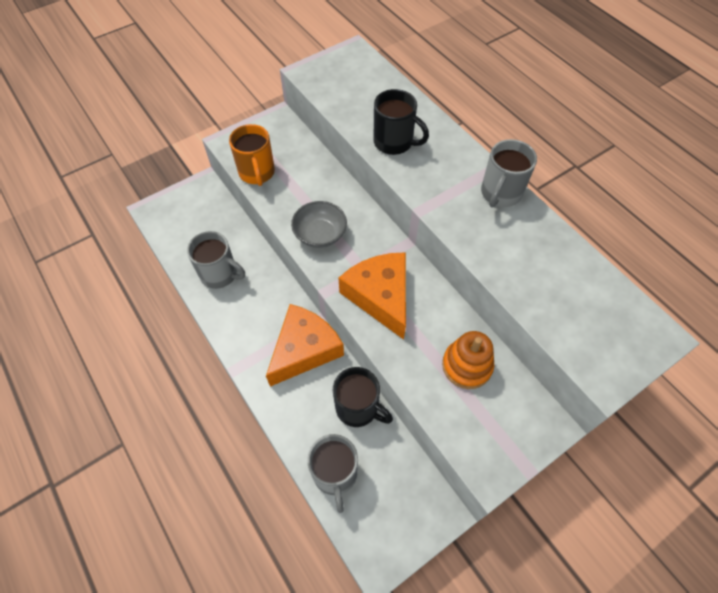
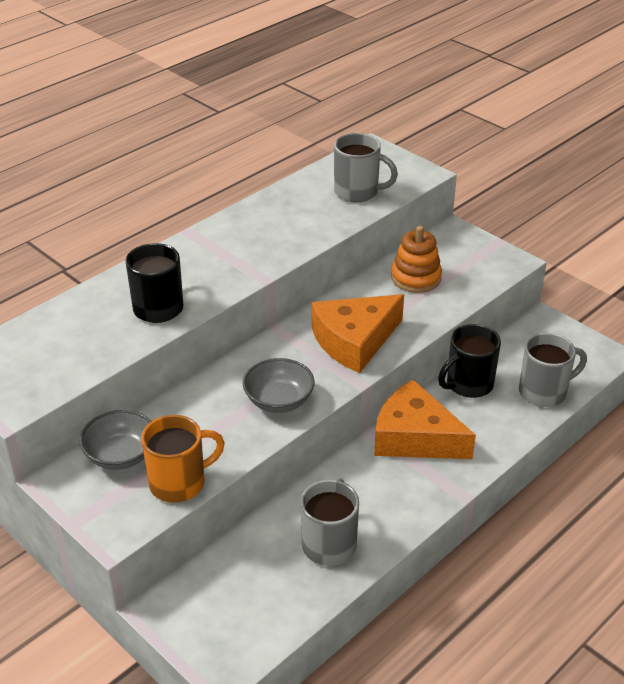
camera: 100 degrees left, 20 degrees down
(290, 146) = (121, 455): none -> grey bowl
(358, 408) = (468, 384): black mug -> black mug turned 150 degrees counterclockwise
(500, 193) = (229, 228): grey mug -> grey mug (357, 192)

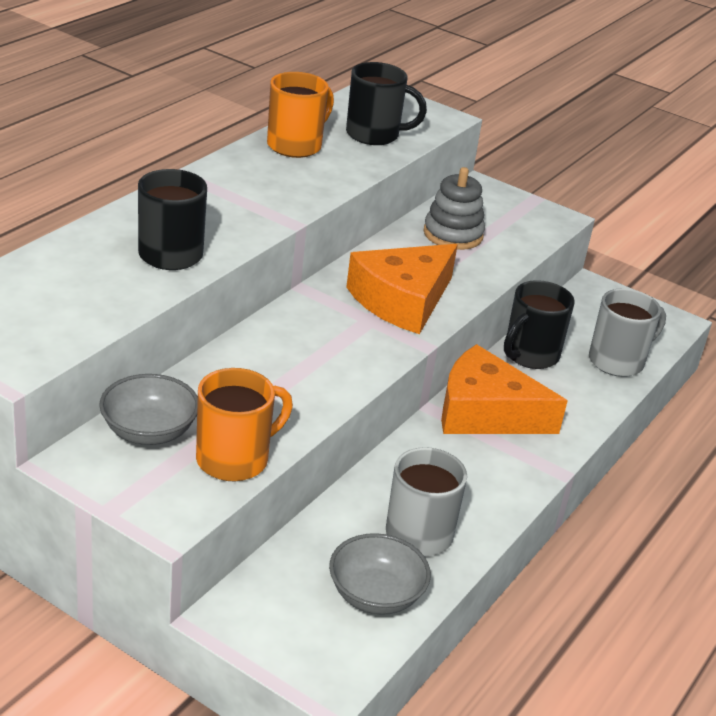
camera: 15 degrees left, 5 degrees down
(279, 400) = (331, 365): grey bowl -> grey bowl (375, 595)
(288, 204) = (296, 145): none -> orange mug
(357, 192) = (374, 135): grey mug -> black mug
(416, 278) = (453, 234): orange stacking toy -> grey stacking toy

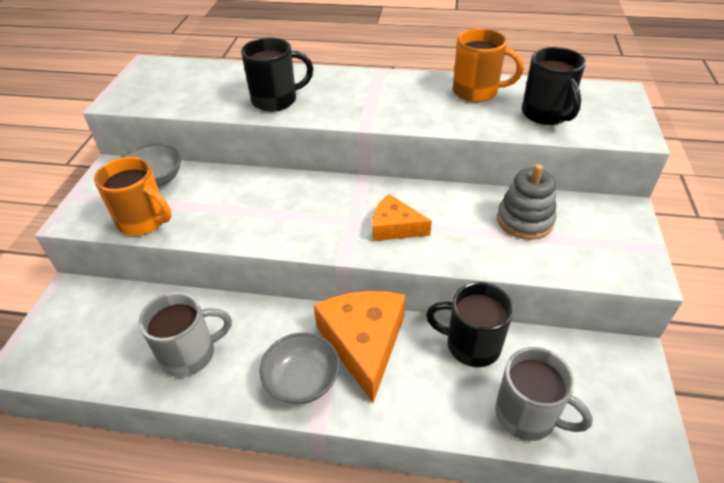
camera: 70 degrees right, 10 degrees up
(375, 595) = (112, 354): grey bowl -> grey bowl (302, 380)
(402, 300) = (394, 227): orange cheese -> orange cheese, size x0.58

